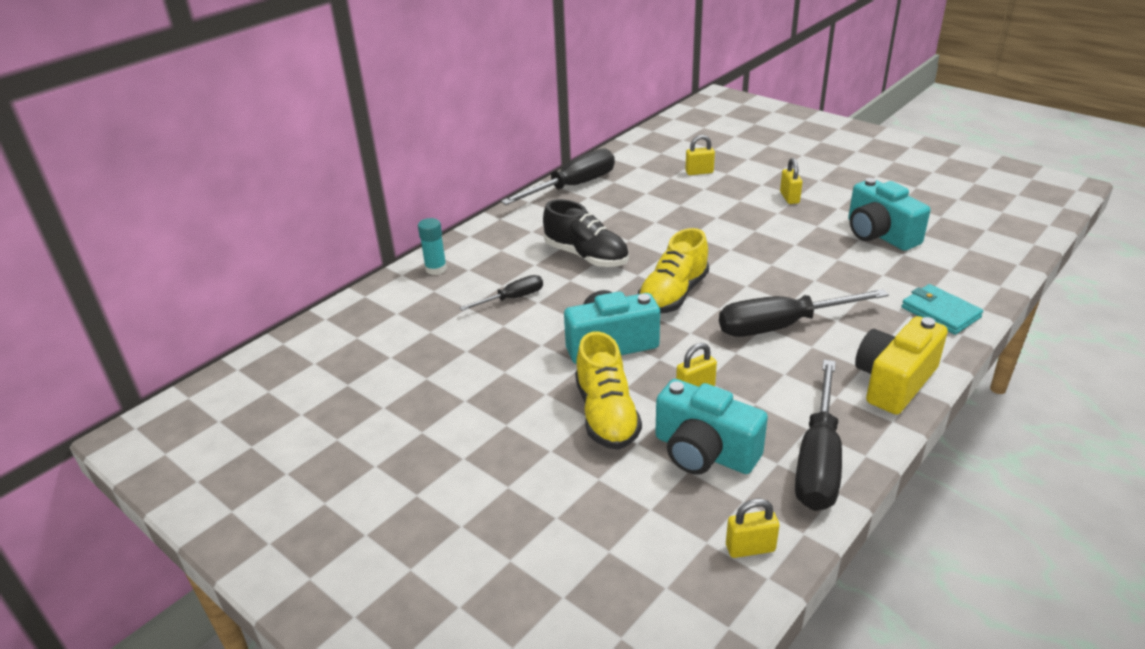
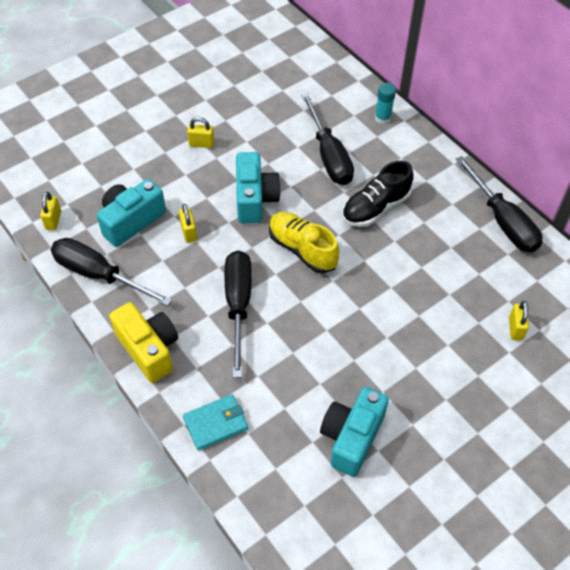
camera: 100 degrees right, 20 degrees up
(512, 298) = (329, 155): black screwdriver -> black screwdriver, size x1.85
(606, 414) = (184, 182): yellow shoe -> none
(789, 197) = (443, 389): yellow padlock -> yellow padlock (201, 144)
(879, 234) = (351, 437): turquoise camera -> turquoise camera turned 45 degrees counterclockwise

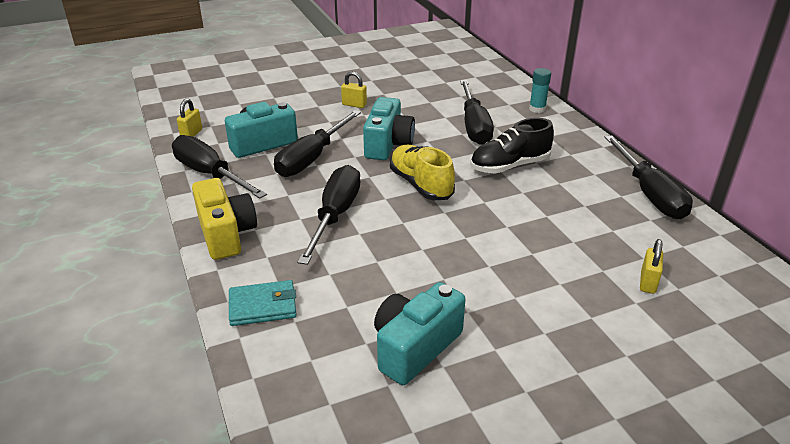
camera: 15 degrees right, 20 degrees down
(189, 232) = (312, 158): yellow padlock -> black screwdriver

